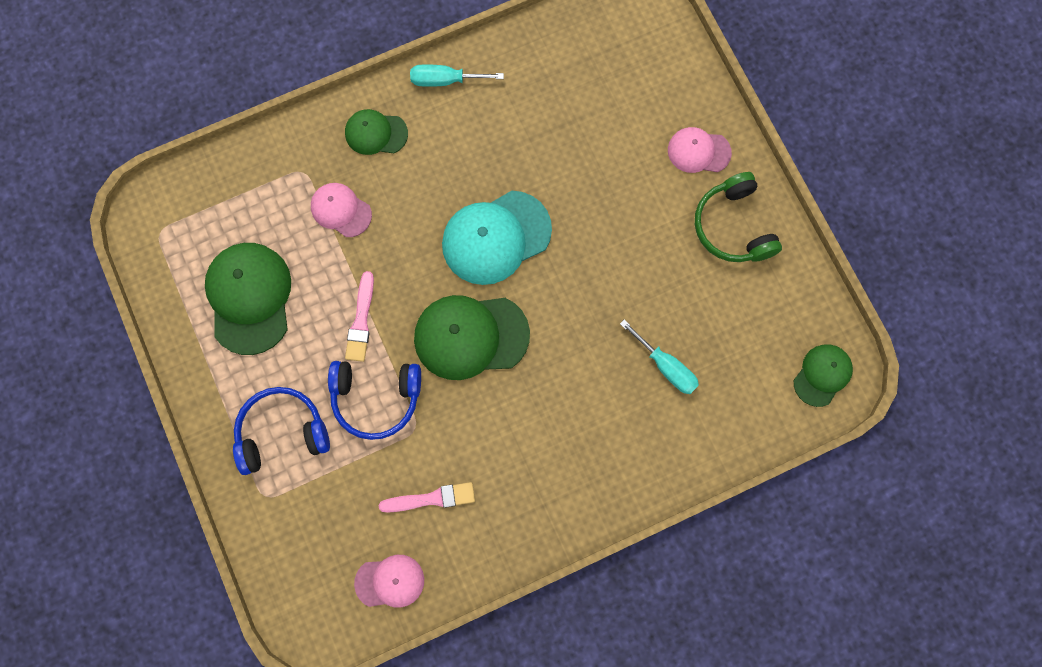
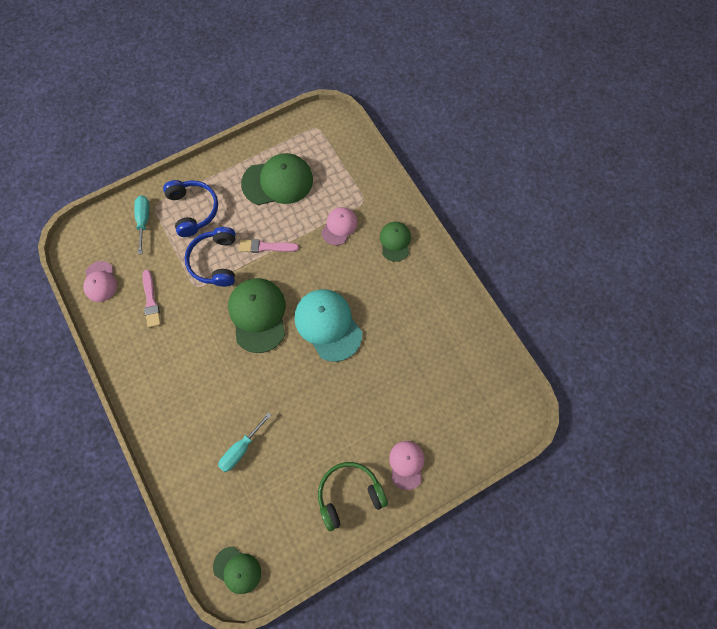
camera: 85 degrees right, 5 degrees down
(445, 80) = (439, 281): turquoise screwdriver -> turquoise screwdriver (144, 220)

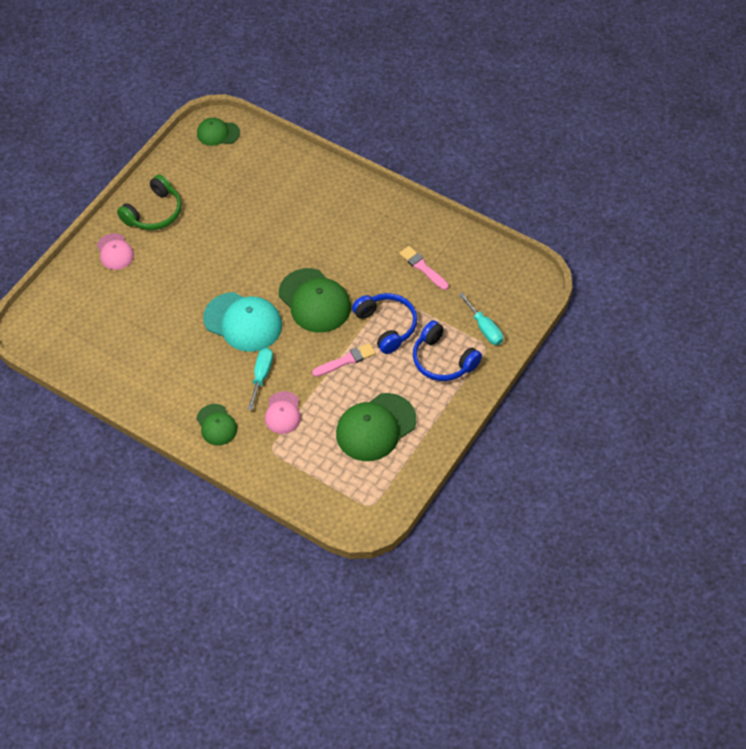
camera: 155 degrees right, 15 degrees down
(100, 281) = (482, 261): pink cap -> none
(241, 449) = (264, 202): turquoise screwdriver -> turquoise screwdriver (261, 376)

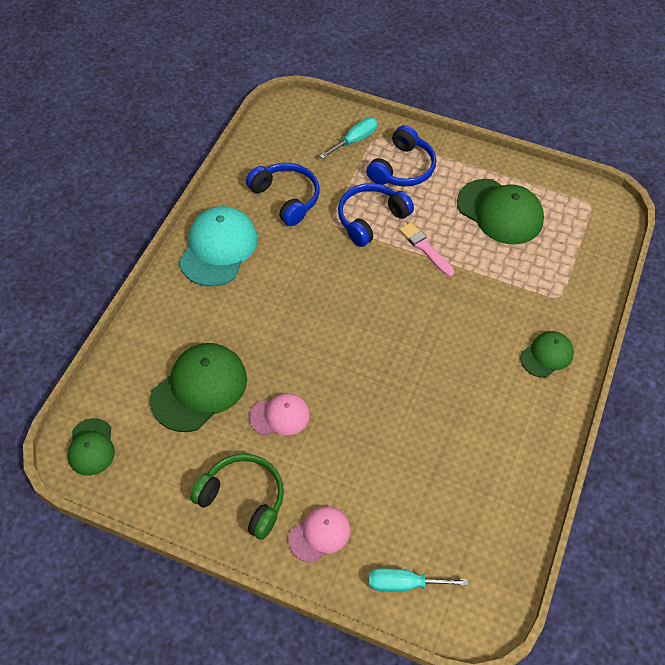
camera: 105 degrees left, 0 degrees up
(243, 322) = (399, 356): turquoise cap -> turquoise cap (218, 248)
(261, 376) = (468, 323): turquoise screwdriver -> turquoise screwdriver (404, 583)
(283, 413) = (510, 294): pink cap -> pink cap (280, 416)
(314, 301) = (352, 289): green cap -> green cap (199, 388)
(423, 267) = (286, 198): pink brush -> blue headphones

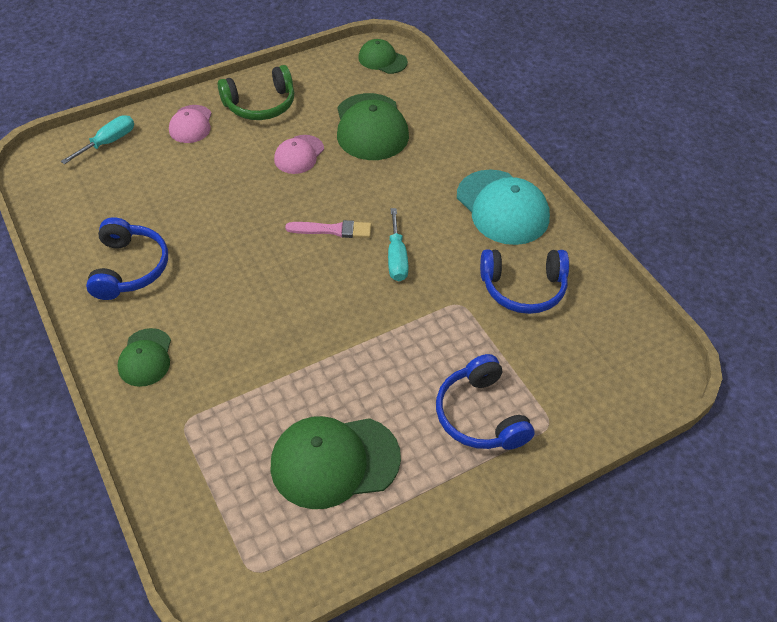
camera: 130 degrees right, 5 degrees down
(355, 140) = (561, 400): turquoise screwdriver -> turquoise screwdriver (396, 258)
(371, 219) = (434, 337): blue headphones -> blue headphones (129, 268)
(425, 248) = (355, 355): pink brush -> pink brush (333, 230)

